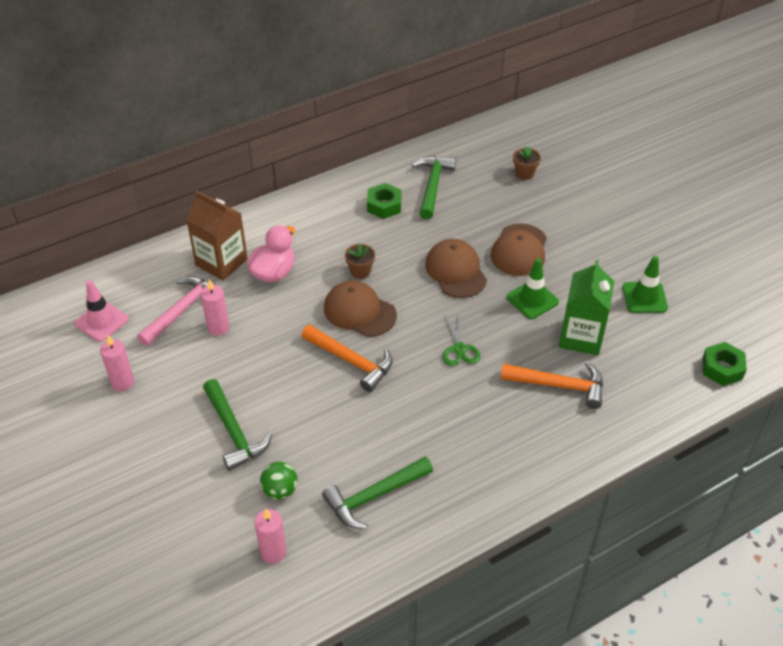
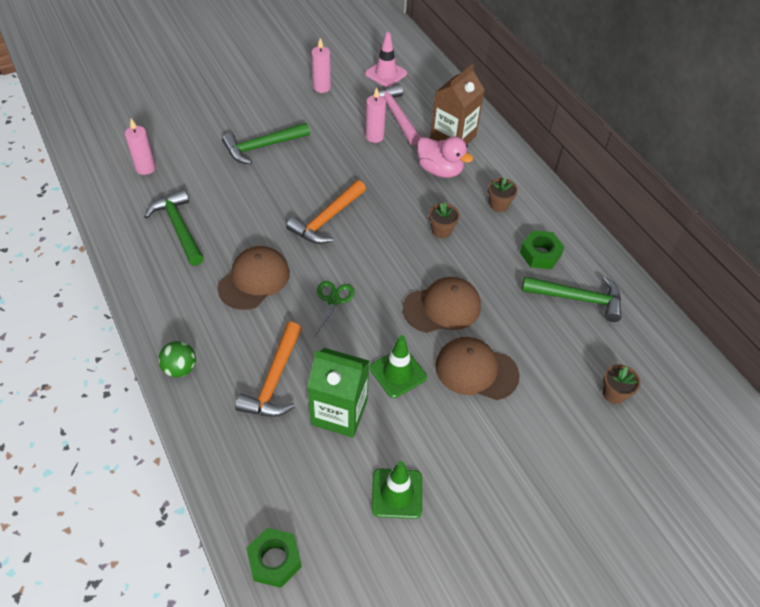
camera: 90 degrees right, 5 degrees up
(182, 310) = (395, 115): pink hammer -> pink hammer turned 150 degrees counterclockwise
(280, 490) = (200, 172): green ball -> green ball (180, 368)
(322, 230) = (498, 205): none -> brown flower pot
(359, 311) = (388, 227): brown cap -> brown cap (254, 280)
(459, 349) = (333, 300): green scissors -> green scissors turned 105 degrees clockwise

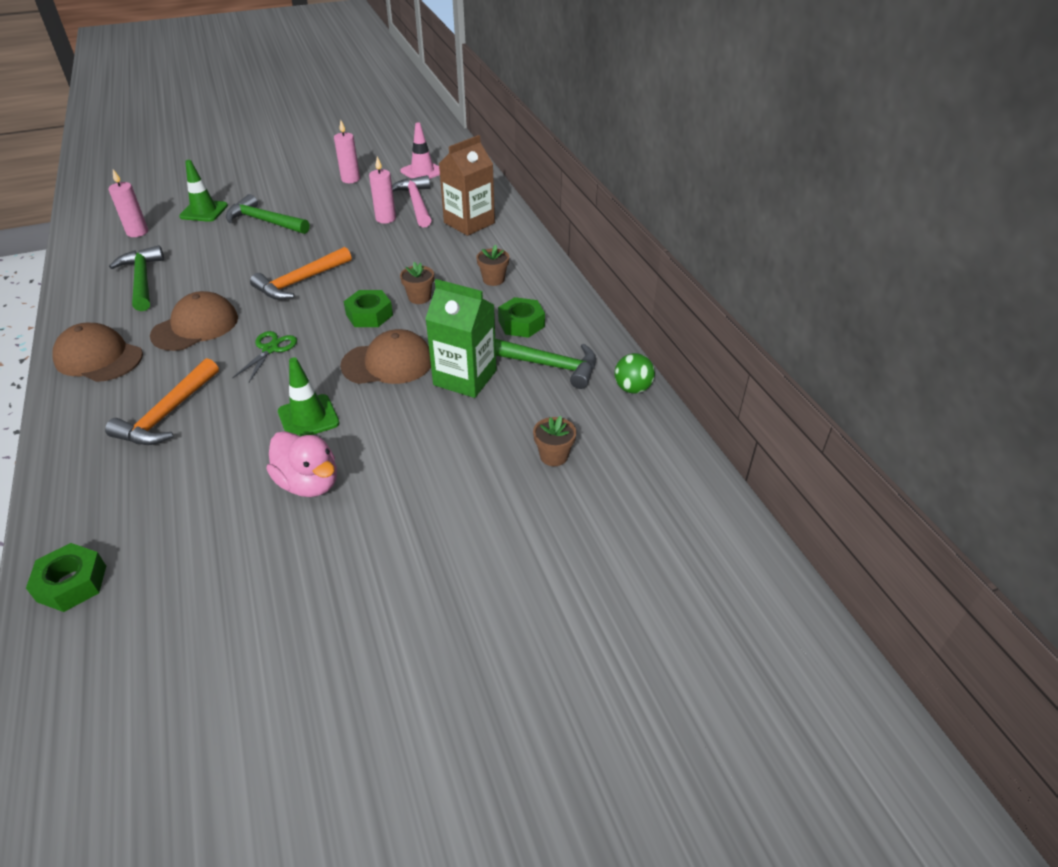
camera: 10 degrees right, 10 degrees down
(180, 368) = (73, 396): green ball -> green ball (632, 388)
(262, 147) = (265, 221): green hammer -> green hammer turned 45 degrees clockwise
(339, 412) = (223, 448): green carton -> green carton (465, 378)
(397, 493) = (248, 531): green traffic cone -> green traffic cone (204, 211)
(405, 254) = (369, 315): none -> green nut
(440, 170) = (442, 248): pink duck -> pink duck (309, 483)
(476, 370) = (399, 422): brown cap -> brown cap (99, 358)

